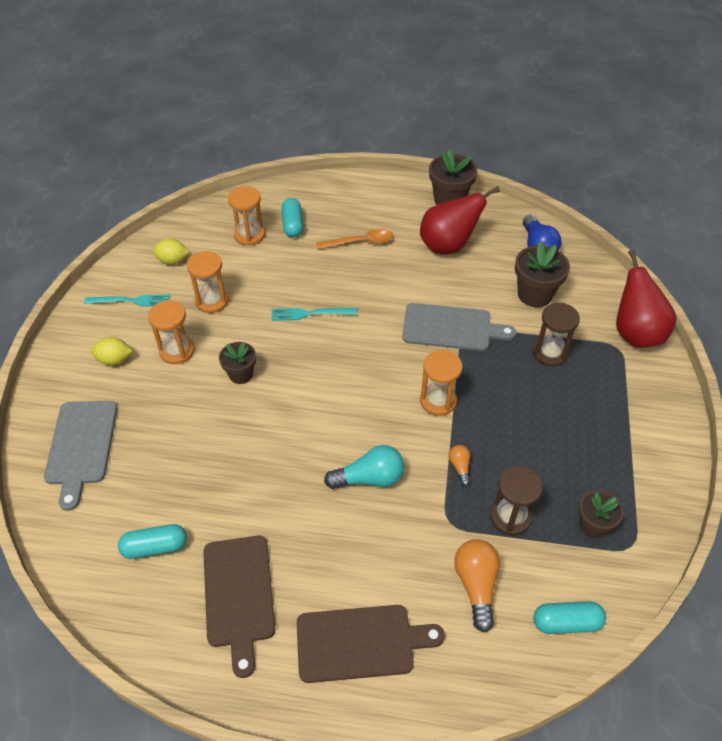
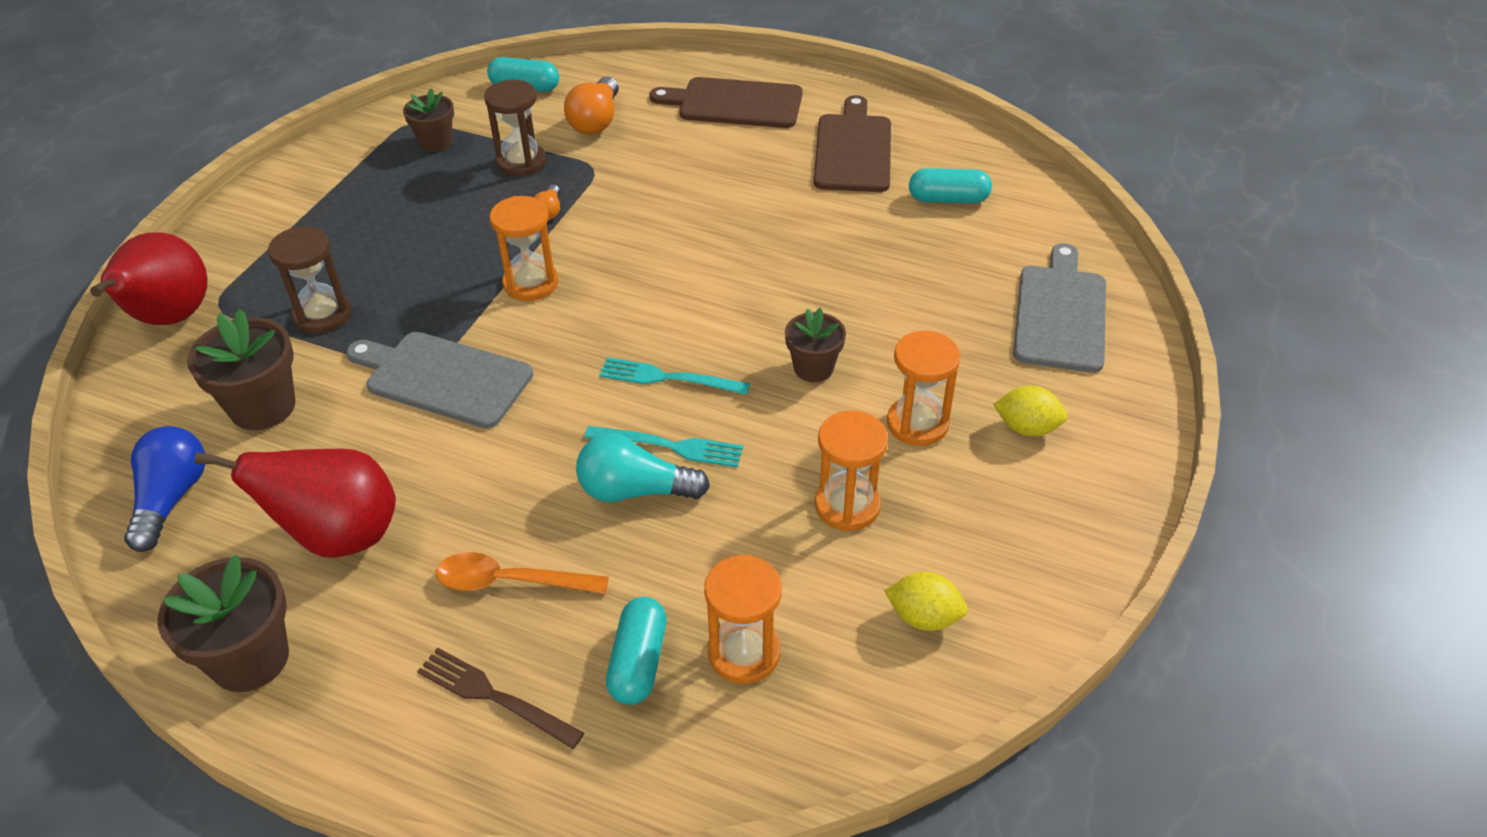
camera: 165 degrees left, 5 degrees down
(132, 301) = (1006, 536): turquoise fork -> turquoise fork (666, 378)
(346, 205) = (493, 696): none -> brown fork
(369, 478) = (668, 219): turquoise light bulb -> turquoise light bulb (635, 490)

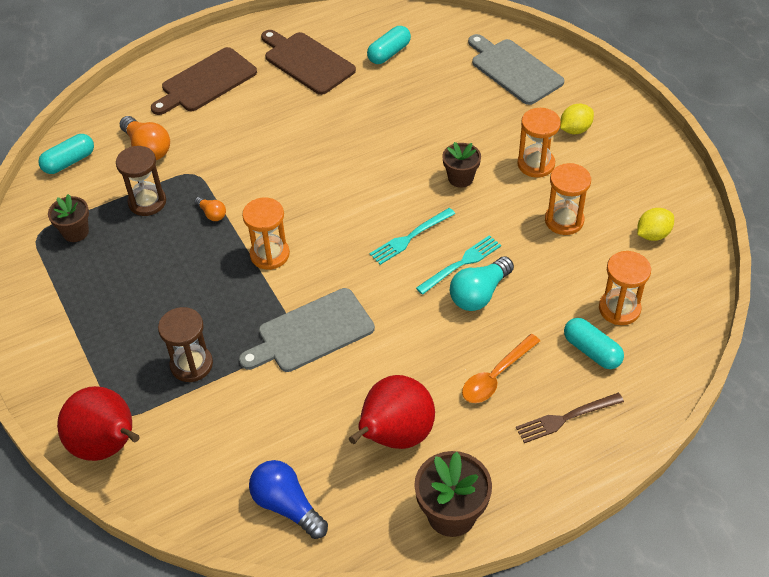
camera: 50 degrees left, 5 degrees up
(263, 407) = (249, 429): brown flower pot -> none

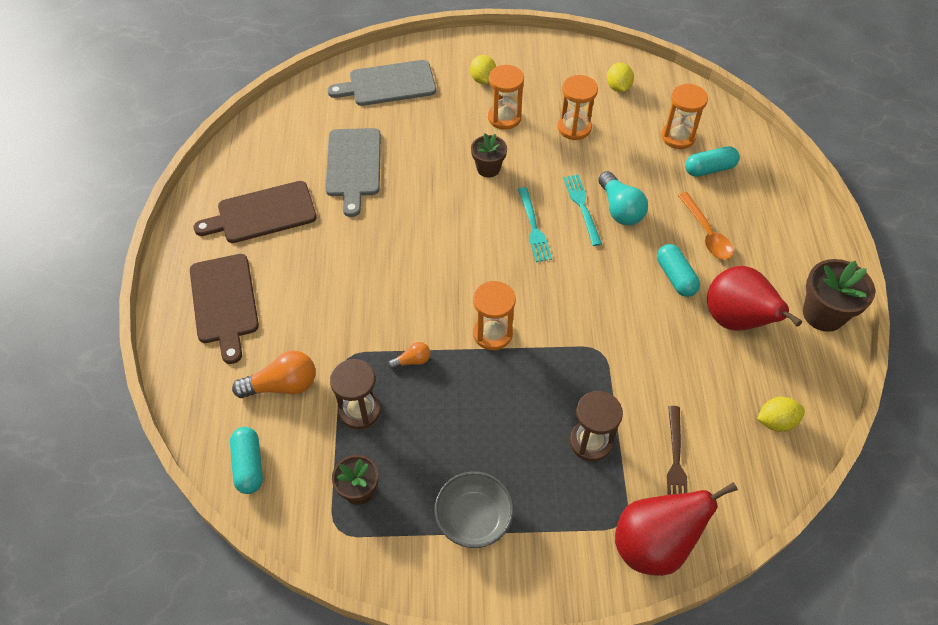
camera: 65 degrees left, 5 degrees up
(81, 312) = (474, 518): none -> grey bowl
(287, 506) = (776, 421): blue light bulb -> yellow lemon
(311, 332) = (601, 336): grey cutting board -> grey cutting board (353, 166)
(389, 53) = (300, 152): turquoise capsule -> turquoise capsule (675, 277)
(565, 418) = (764, 211): brown fork -> brown fork (676, 462)

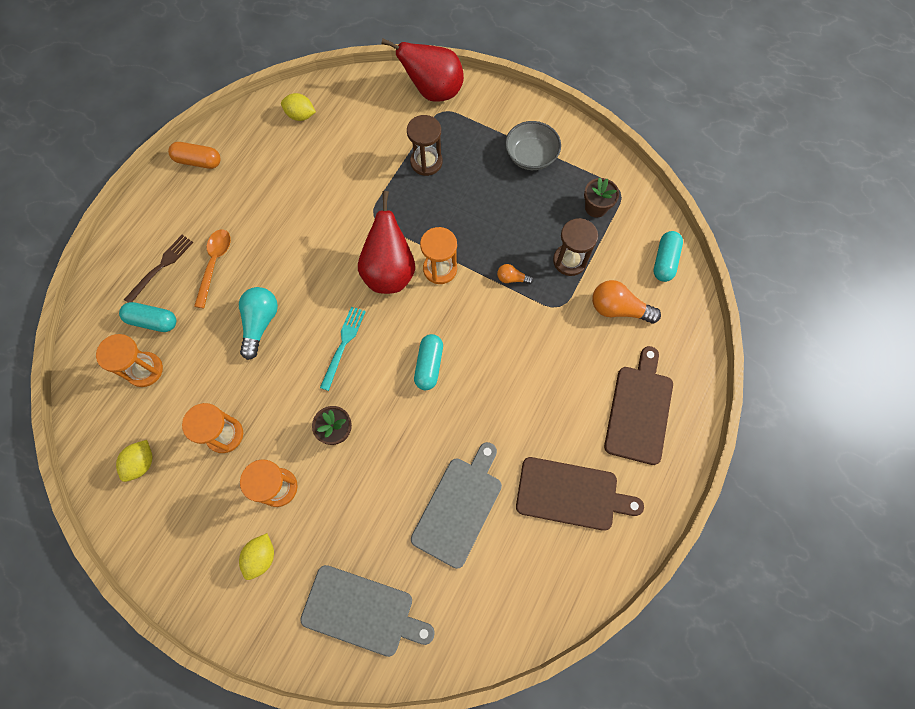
camera: 150 degrees left, 15 degrees up
(581, 206) = (288, 343): turquoise fork -> none
(675, 277) = (271, 241): turquoise capsule -> turquoise capsule (429, 365)
(676, 462) = (383, 125): brown fork -> brown fork (161, 266)
(736, 320) = (261, 188): red pear -> red pear (389, 271)
(823, 314) = (198, 161): brown flower pot -> orange capsule

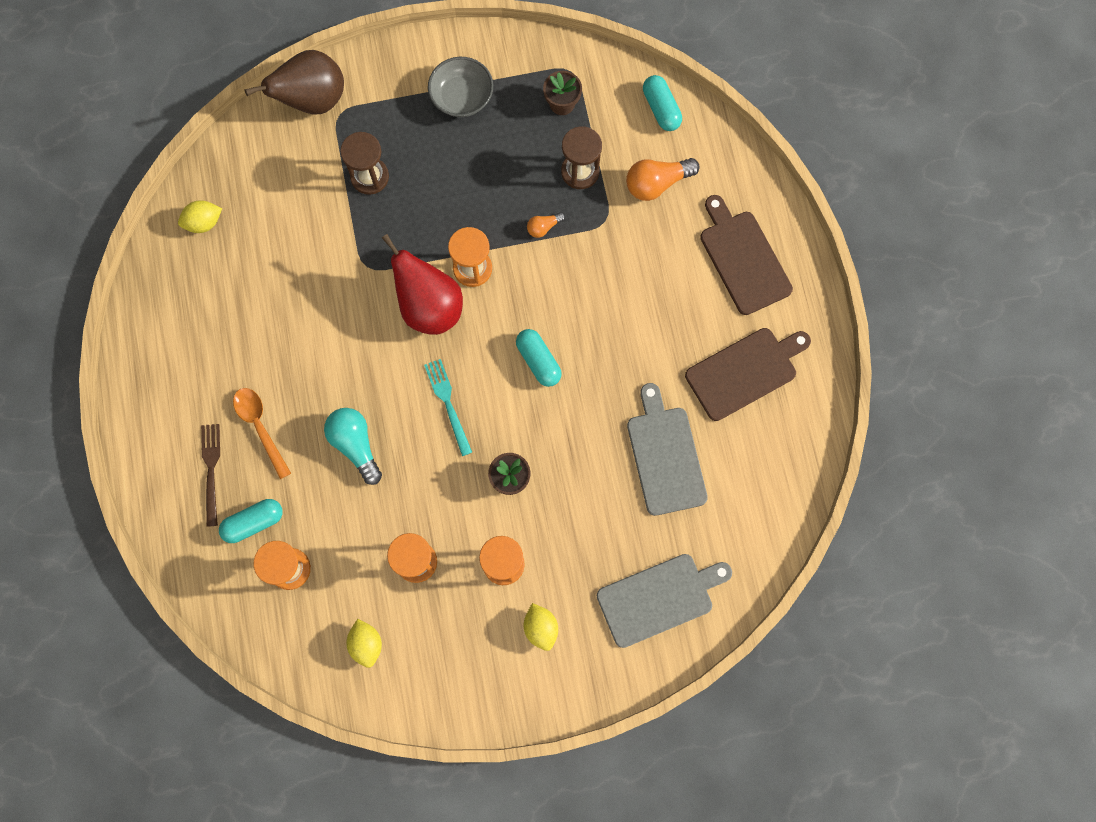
camera: 40 degrees left, 5 degrees up
(198, 161) = (146, 345): orange capsule -> none
(433, 91) = (312, 100): red pear -> brown pear

